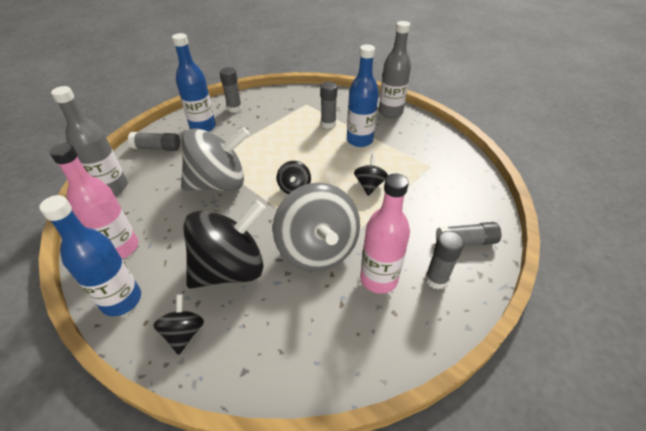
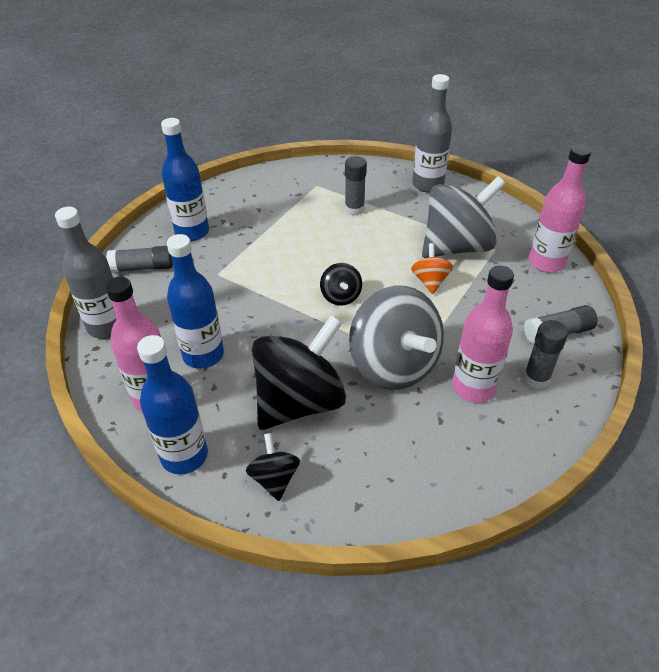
camera: 10 degrees left, 0 degrees up
(219, 183) = (244, 303): grey spinning top -> grey spinning top (457, 247)
(234, 108) = (224, 202): grey glue stick -> none
(359, 140) = (400, 226): blue bottle -> blue bottle (203, 355)
(369, 185) = (430, 281): black spinning top -> orange spinning top
(470, 182) = (546, 262): none -> pink bottle

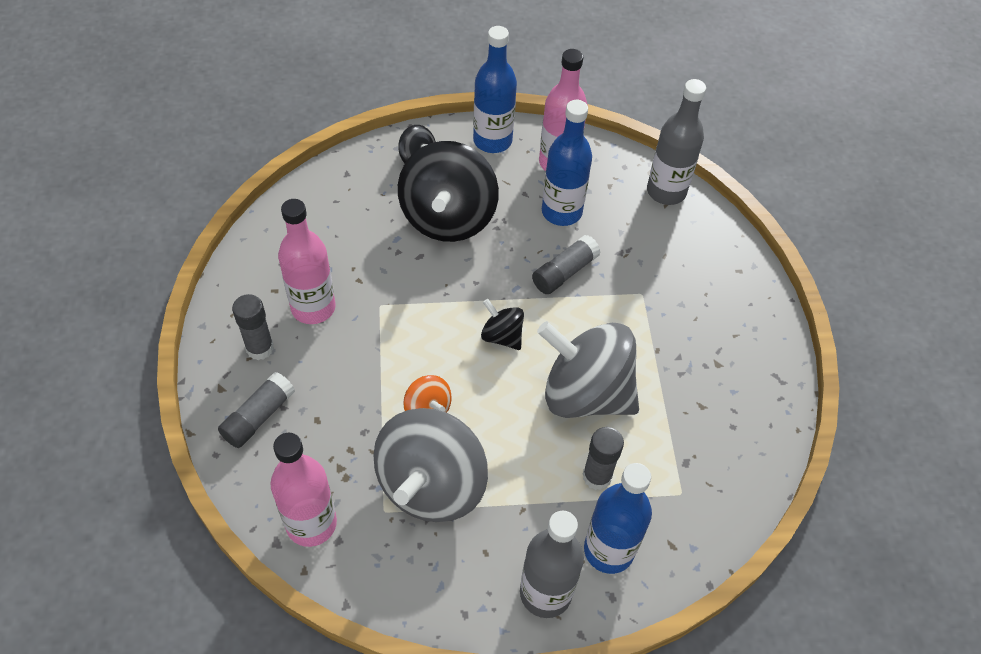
camera: 140 degrees right, 10 degrees up
(143, 267) = (715, 259): grey glue stick -> grey glue stick (564, 272)
(192, 232) = (727, 328): blue bottle -> blue bottle (608, 550)
(393, 365) = (396, 290): grey spinning top -> grey spinning top (585, 393)

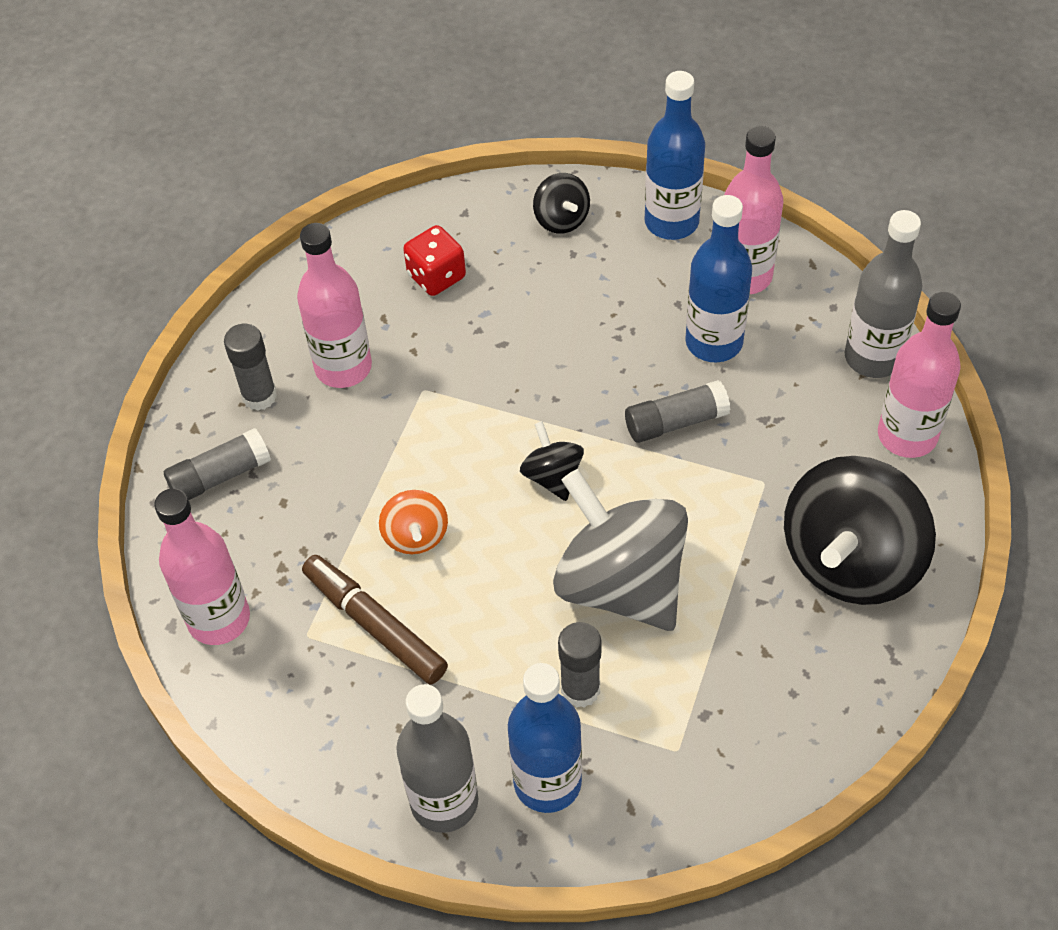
camera: 30 degrees right, 0 degrees up
(349, 223) = (436, 276): none -> red dice
(431, 485) = (375, 626): grey spinning top -> brown marker
(448, 218) = (562, 306): black spinning top -> black spinning top (850, 561)
(713, 235) = (907, 435): none -> pink bottle

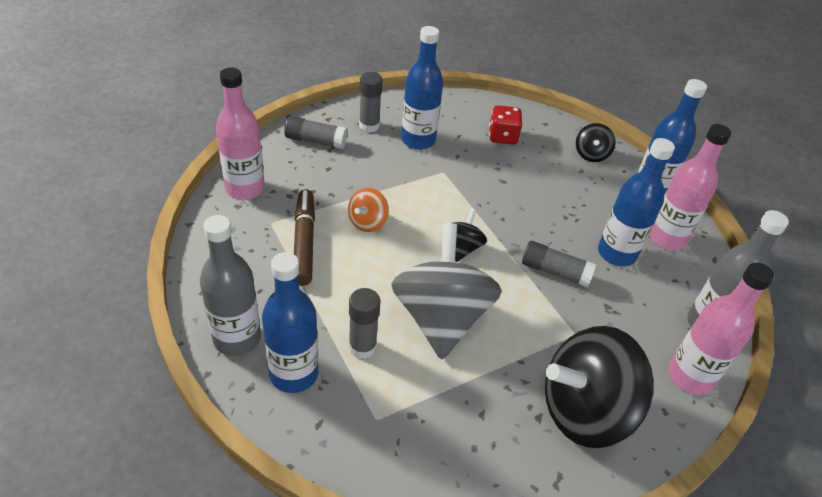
camera: 35 degrees right, 10 degrees down
(343, 367) = (418, 140): pink bottle -> blue bottle

